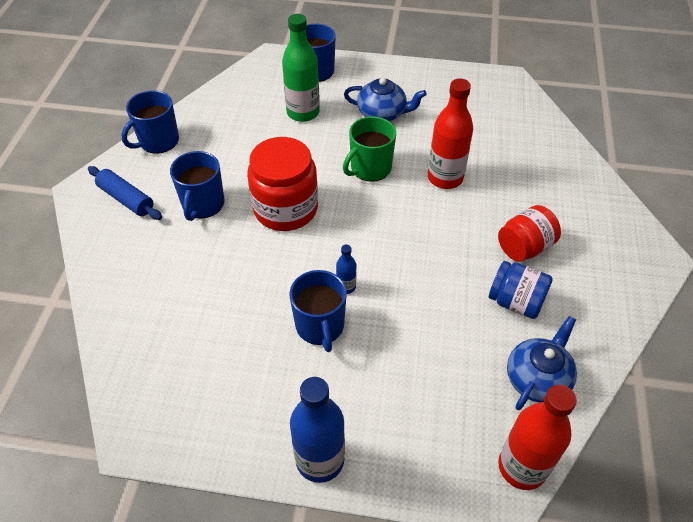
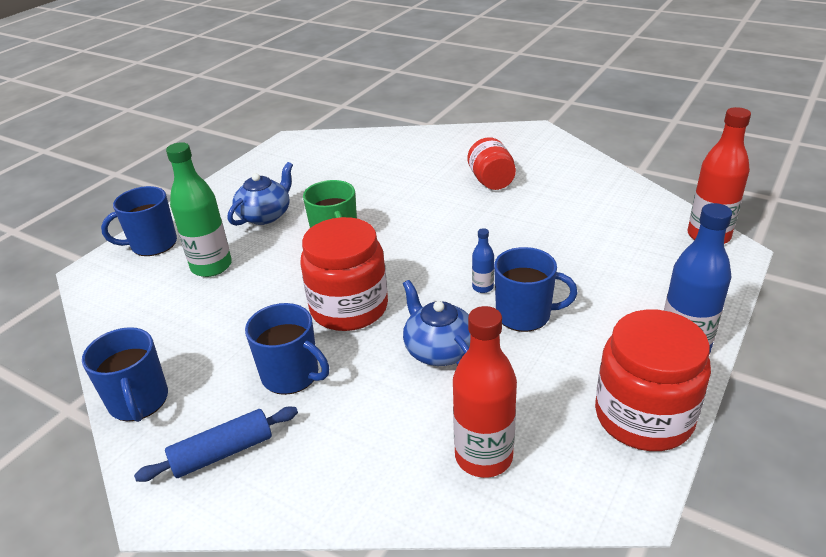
camera: 65 degrees left, 15 degrees down
(221, 438) = (643, 416): none -> red jar
(445, 178) = (383, 200): red bottle -> red bottle (483, 456)
(515, 302) = (547, 199): blue jar -> none
(537, 378) = (627, 208): blue teapot -> blue teapot (439, 349)

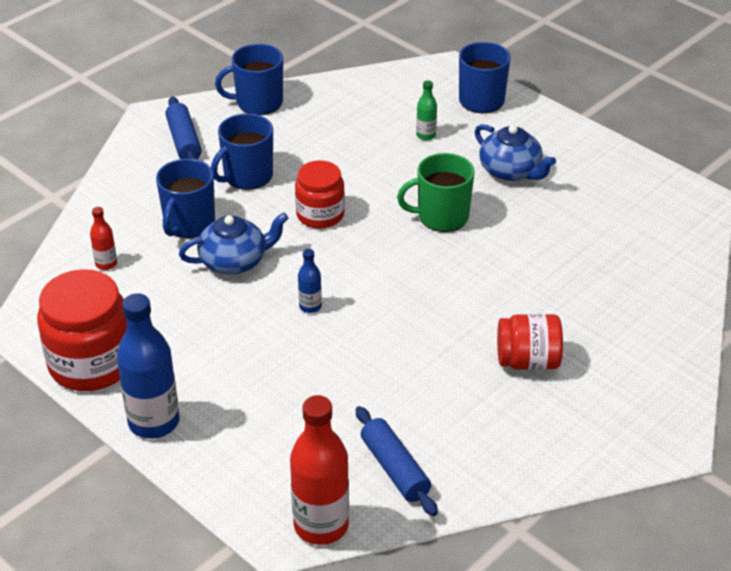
camera: 100 degrees right, 5 degrees up
(211, 266) = (426, 135): green bottle -> green bottle, size x0.48
(349, 308) = (320, 215): red jar -> red jar, size x0.63
(483, 456) = (106, 264): red bottle -> red bottle, size x0.48
(524, 315) = (254, 325): blue mug -> blue mug (188, 223)
(631, 216) = (395, 469): none -> blue rolling pin

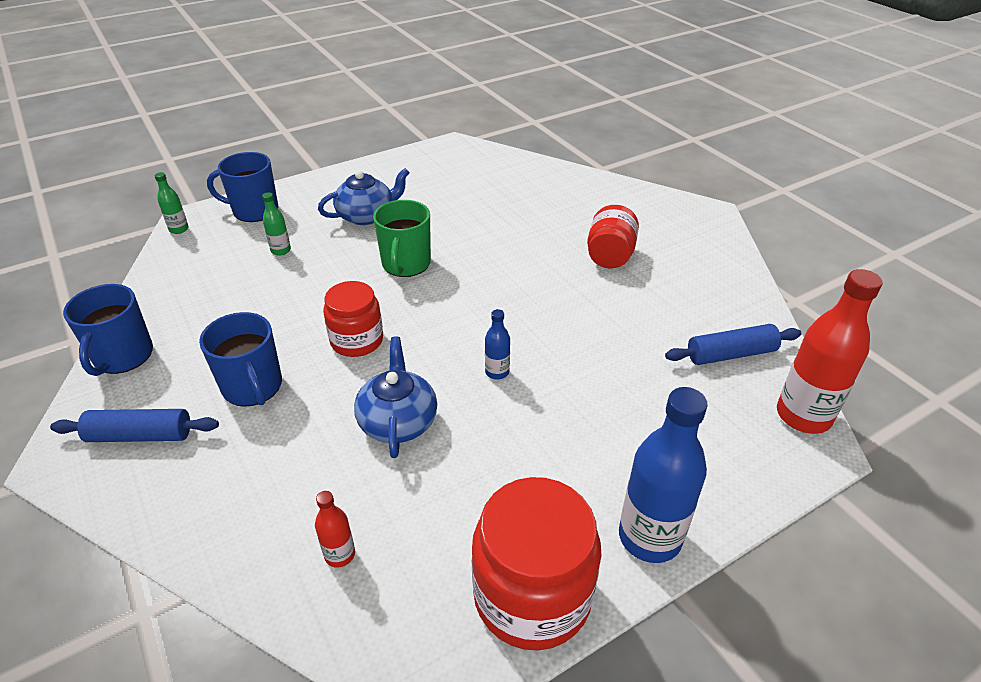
camera: 75 degrees left, 0 degrees up
(188, 223) = (307, 454): blue mug -> none
(429, 68) = (179, 229): none -> green bottle

